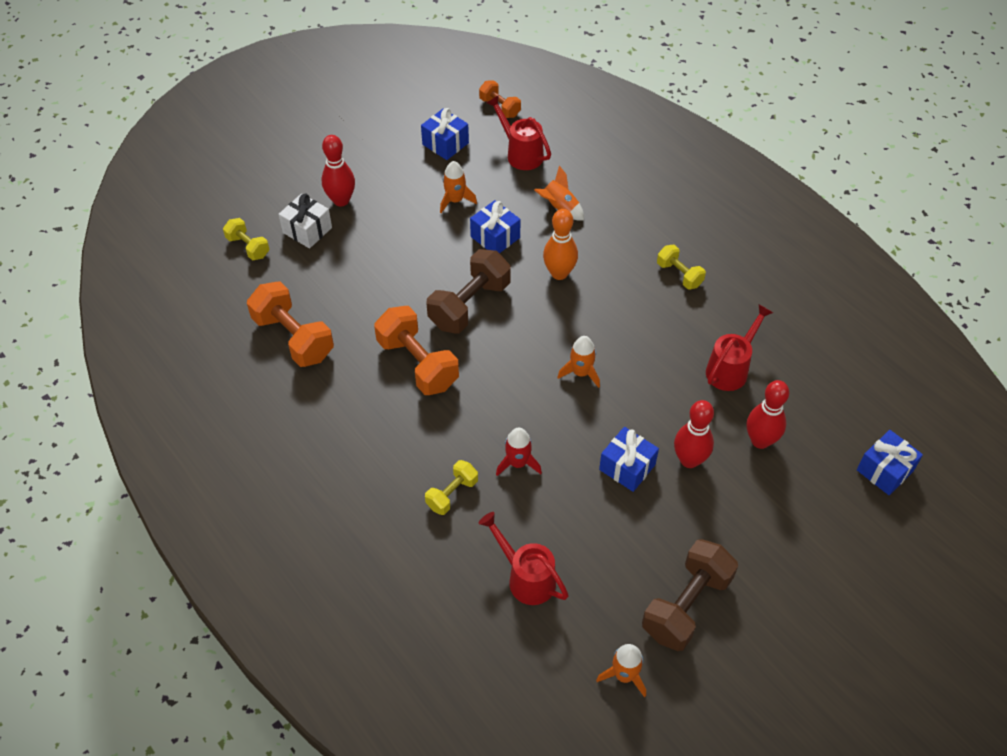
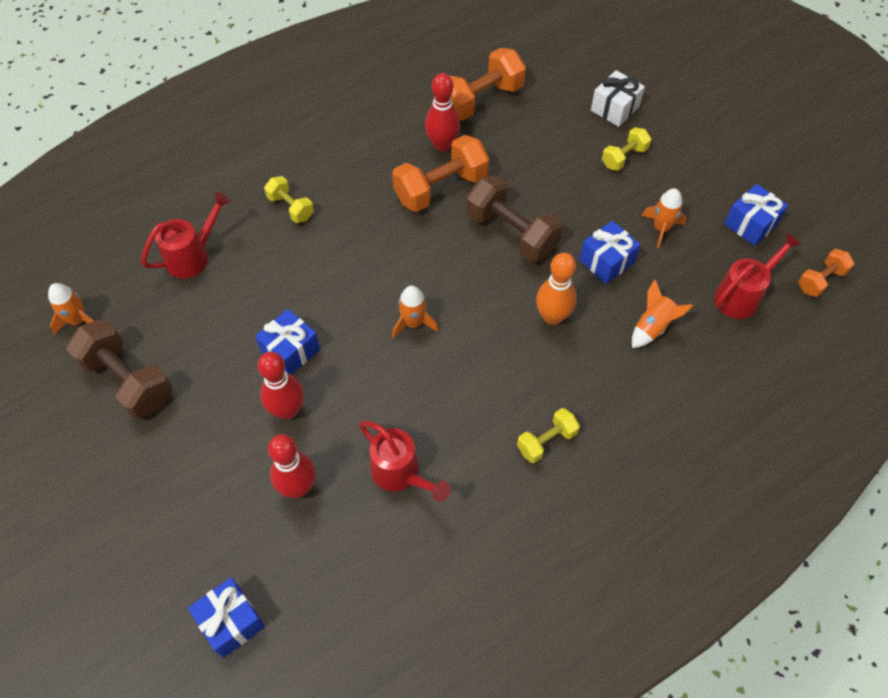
camera: 95 degrees right, 5 degrees up
(248, 247) = (592, 67): yellow dumbbell -> yellow dumbbell (624, 157)
(341, 200) = (656, 134): red bowling pin -> red bowling pin (442, 145)
(517, 463) = (313, 259): red rocket -> none

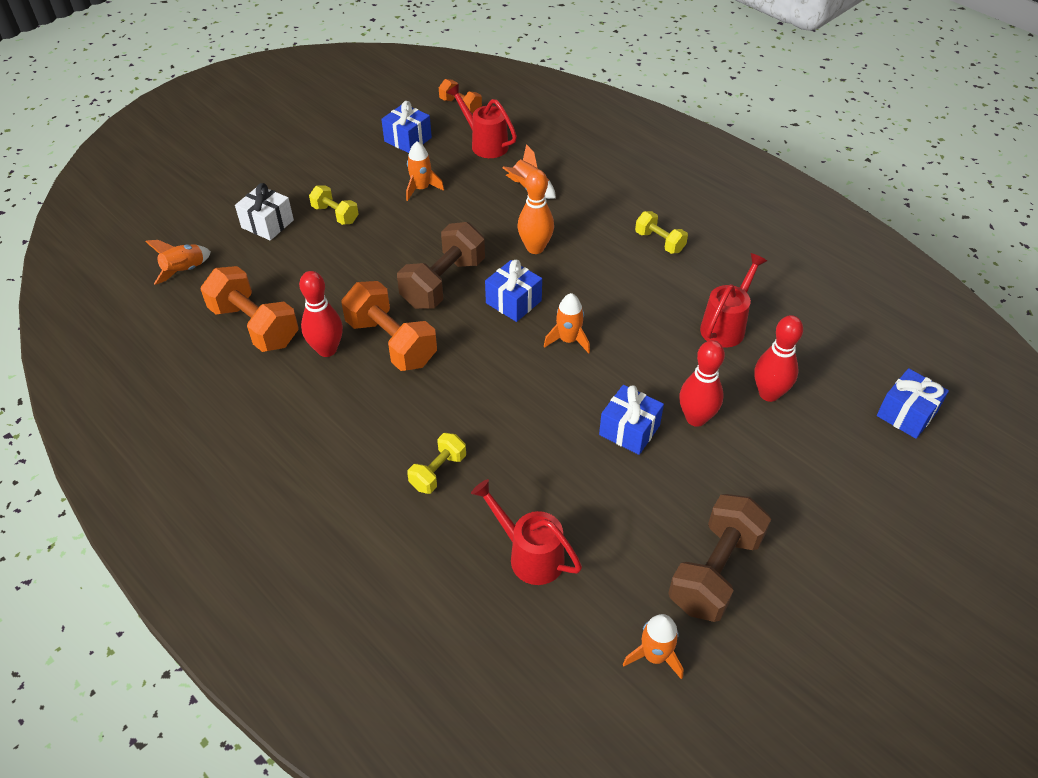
camera: 100 degrees left, 10 degrees down
(557, 56) = (185, 271): none -> orange rocket
(606, 261) = (465, 219): blue gift -> blue gift (513, 302)

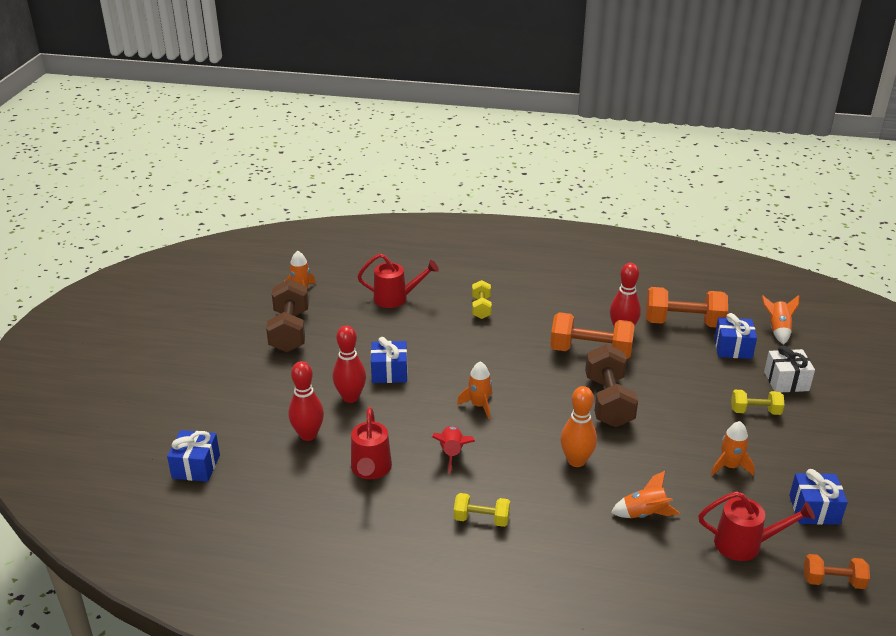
camera: 145 degrees right, 15 degrees down
(513, 302) = (544, 412): blue gift -> blue gift (733, 348)
(637, 305) = (452, 453): none -> red rocket

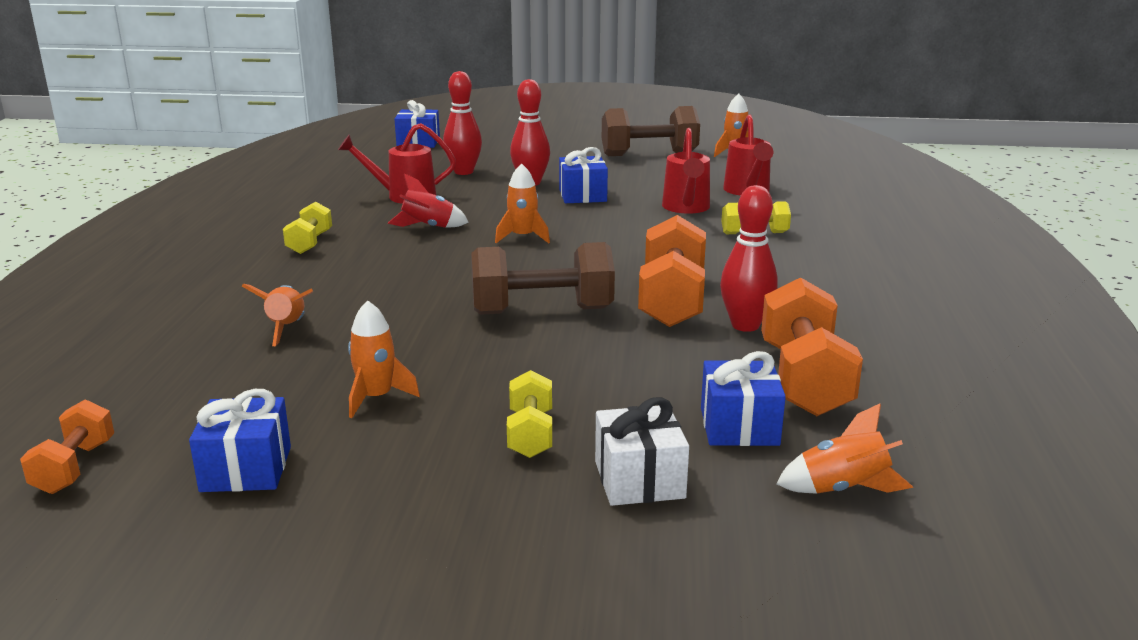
camera: 85 degrees right, 10 degrees down
(576, 461) = (406, 289): orange bowling pin -> none
(744, 544) = (194, 397): red watering can -> red watering can (686, 208)

